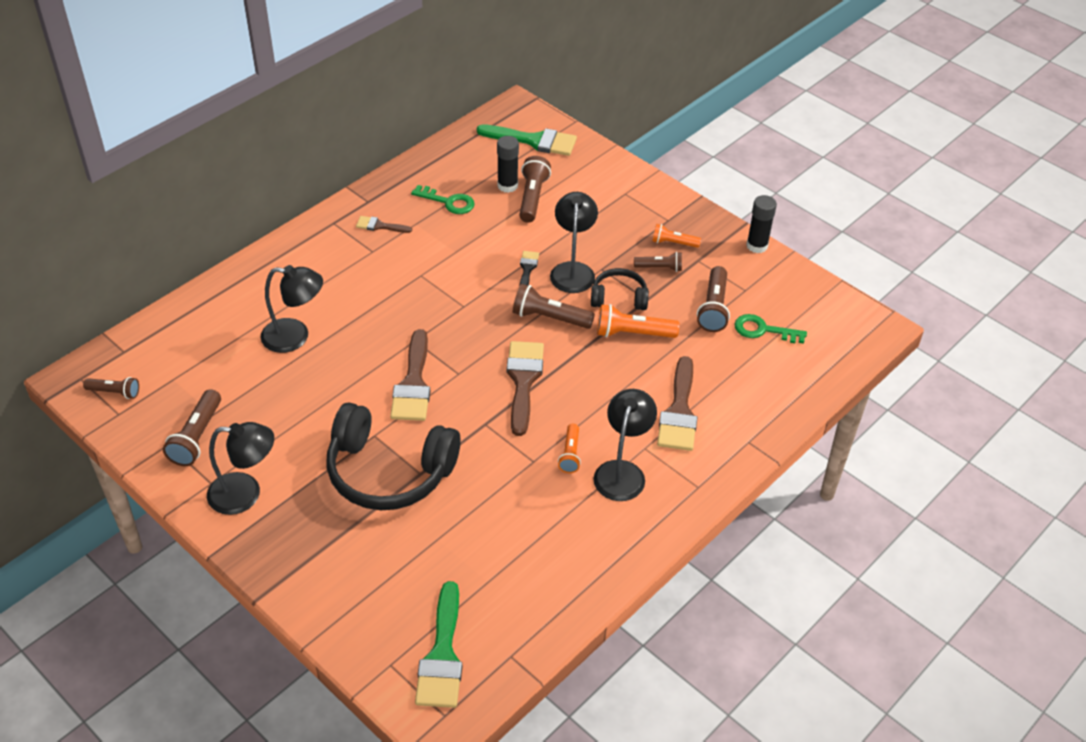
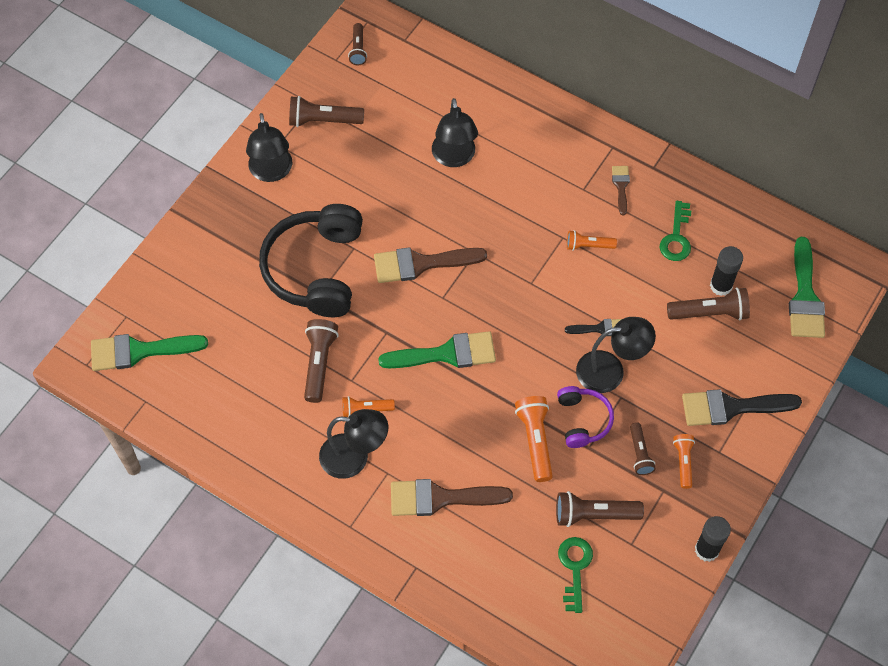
camera: 80 degrees right, 15 degrees up
(436, 259) = (588, 245): none -> orange flashlight
(523, 381) = (446, 354): brown brush -> green brush
(550, 318) = (536, 361): brown flashlight -> brown flashlight (319, 364)
(619, 298) = (583, 420): black headphones -> purple headphones
(628, 204) = (731, 407): none -> black brush

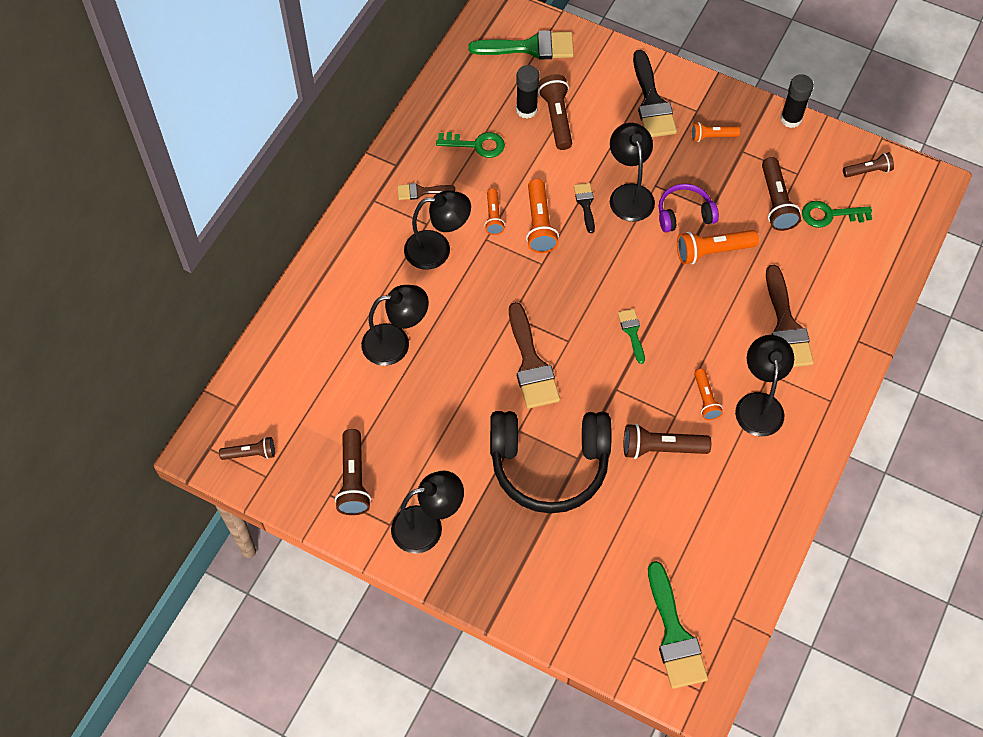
camera: 95 degrees left, 0 degrees up
(446, 354) = (632, 332): green brush -> green brush, size x0.52
(553, 196) = (437, 249): none -> black lamp
(577, 285) = (539, 224): none -> orange flashlight
(639, 453) = (709, 169): brown flashlight -> brown flashlight (868, 171)

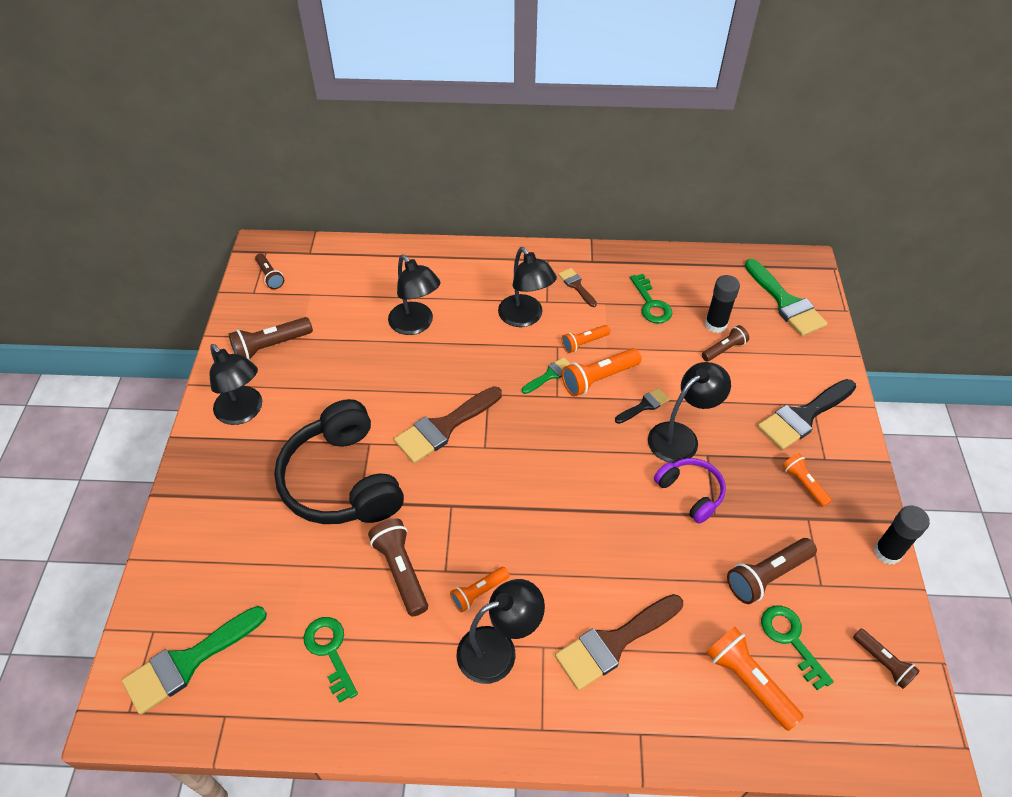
camera: 65 degrees right, 10 degrees down
(556, 118) = (724, 349): brown flashlight -> brown flashlight, size x0.63
(632, 332) = (523, 496): green brush -> green brush (550, 375)
(710, 524) = (330, 651): none -> green key
(712, 251) = (663, 535): orange flashlight -> orange flashlight (748, 681)

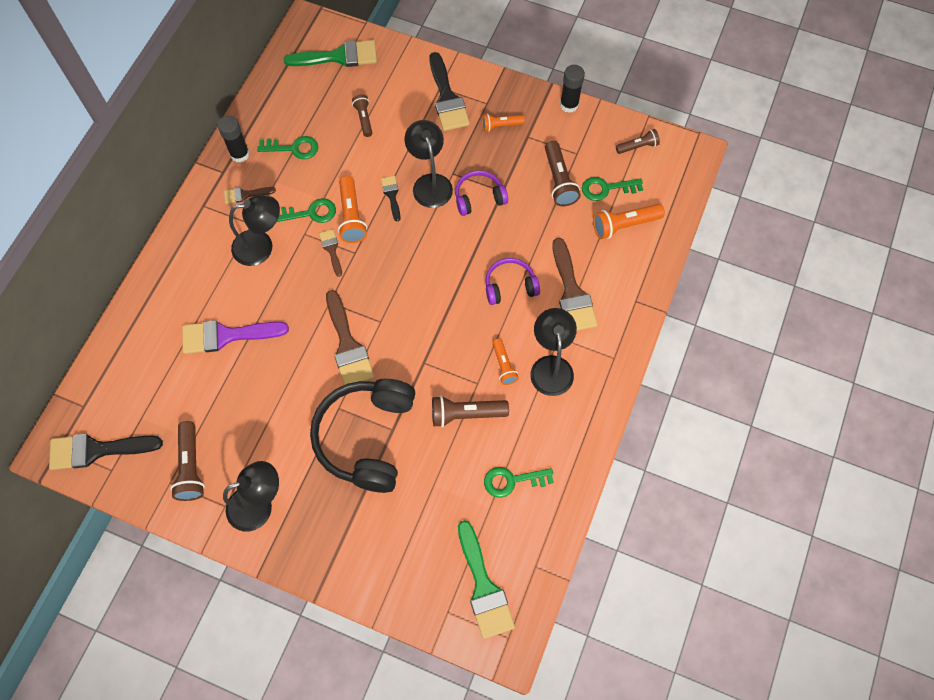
camera: 70 degrees left, 15 degrees up
(270, 276) = (97, 450): brown flashlight -> black brush
(342, 480) = (367, 437): black headphones -> black headphones turned 105 degrees clockwise
(416, 325) = (226, 336): black lamp -> purple brush
(550, 375) = (331, 249): green brush -> brown brush
(584, 343) = (310, 213): orange flashlight -> green key
(588, 565) = (510, 286): none -> purple headphones
(715, 324) = (337, 113): black glue stick -> black glue stick (240, 154)

